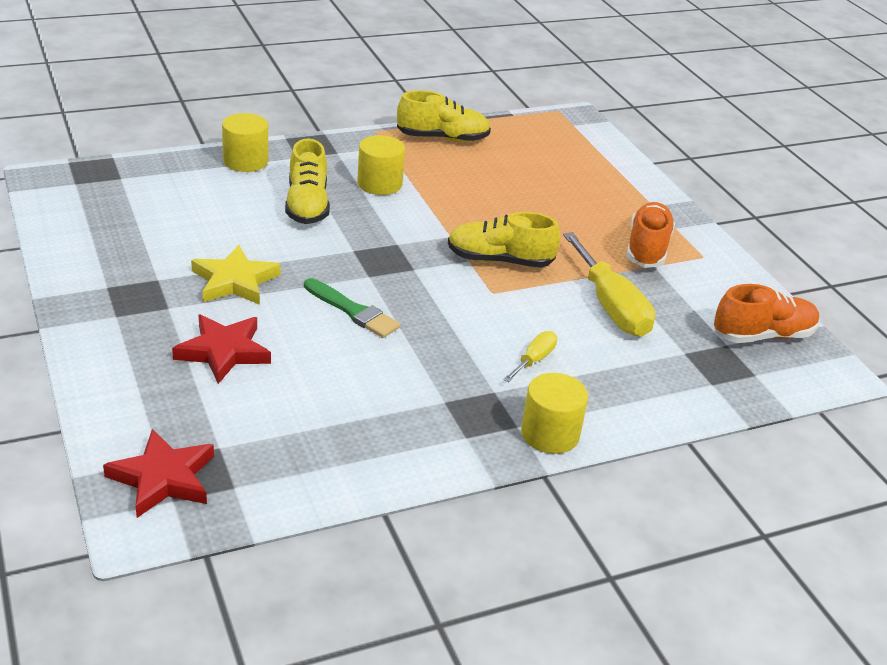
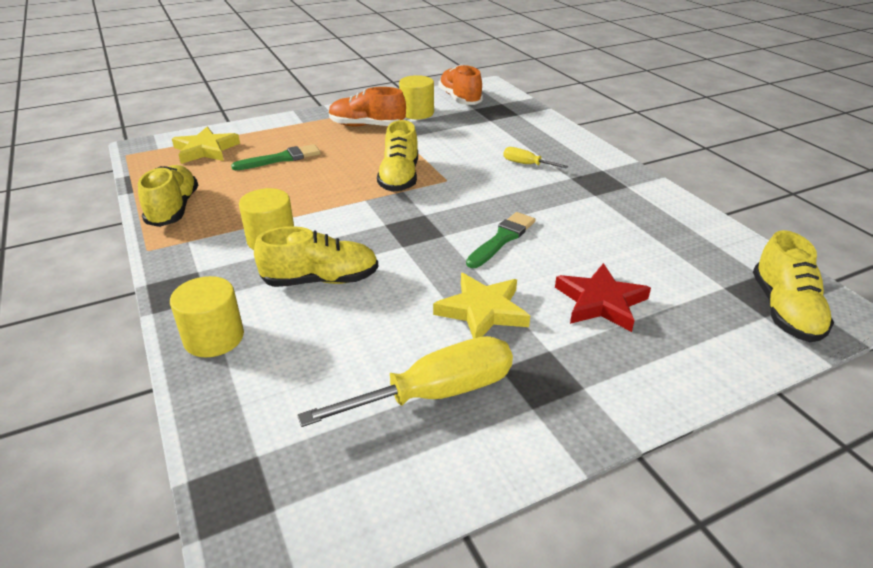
camera: 90 degrees left, 0 degrees up
(163, 478) = (784, 310): red star -> yellow shoe
(549, 190) = (281, 159): none -> green brush
(550, 434) = (602, 159): yellow cylinder -> yellow cylinder (417, 113)
(570, 149) = (205, 150): none -> yellow star
(610, 306) = (447, 139): yellow screwdriver -> yellow screwdriver (436, 393)

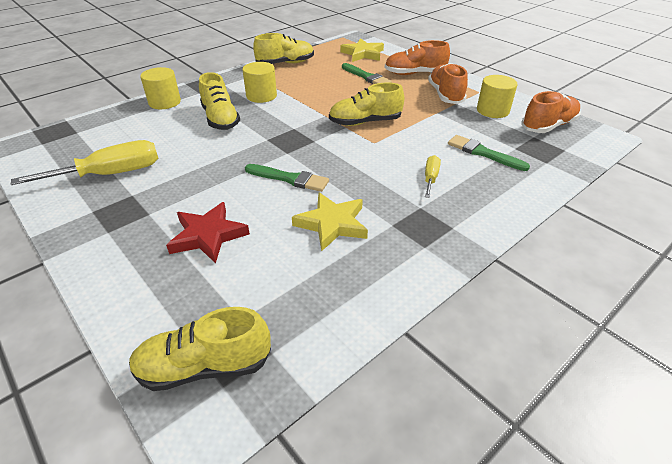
camera: 75 degrees right, 5 degrees up
(300, 131) = (415, 74): none -> orange shoe
(436, 393) = (111, 174): yellow screwdriver -> yellow screwdriver turned 75 degrees counterclockwise
(482, 311) = (192, 181): yellow star -> yellow star (332, 224)
(493, 134) = (483, 153): none -> green brush

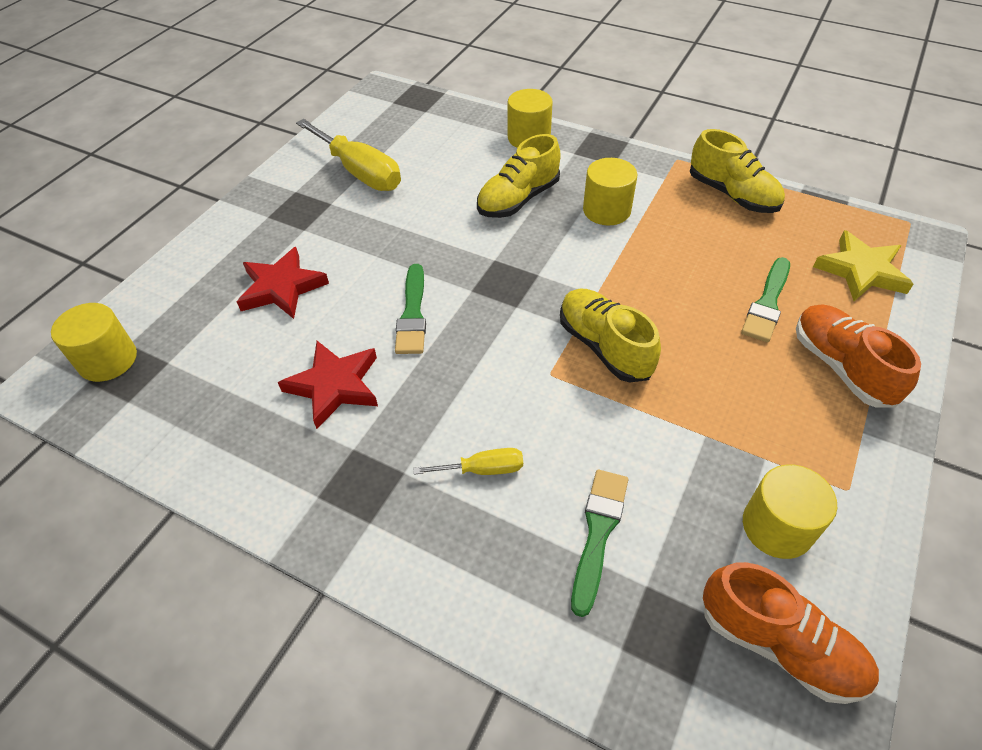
camera: 70 degrees right, 10 degrees up
(205, 366) = (108, 360): yellow shoe -> yellow cylinder
(332, 224) = (334, 386): yellow star -> red star
(445, 95) = (786, 434): orange shoe -> none

